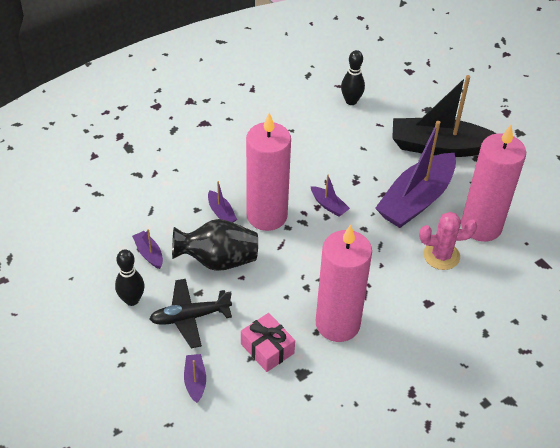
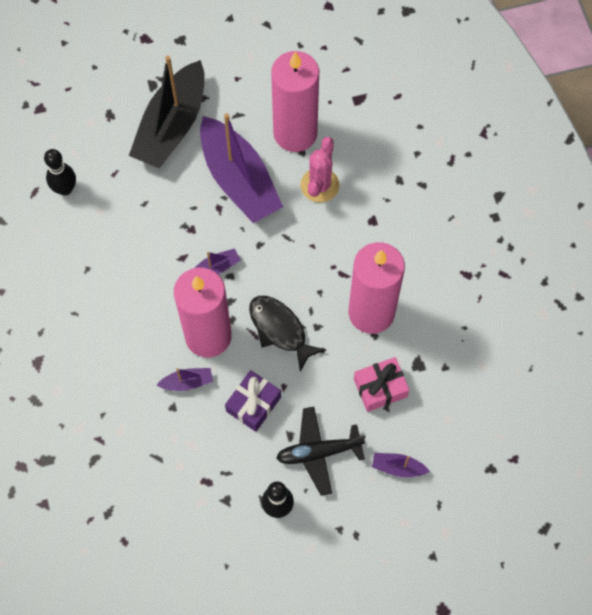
camera: 70 degrees left, 20 degrees up
(149, 253) = (220, 474): purple boat -> none
(190, 317) = (319, 452): black plane -> black plane turned 75 degrees clockwise
(218, 260) = (253, 404): black vase -> purple gift
(292, 261) = (280, 329): none -> black fish

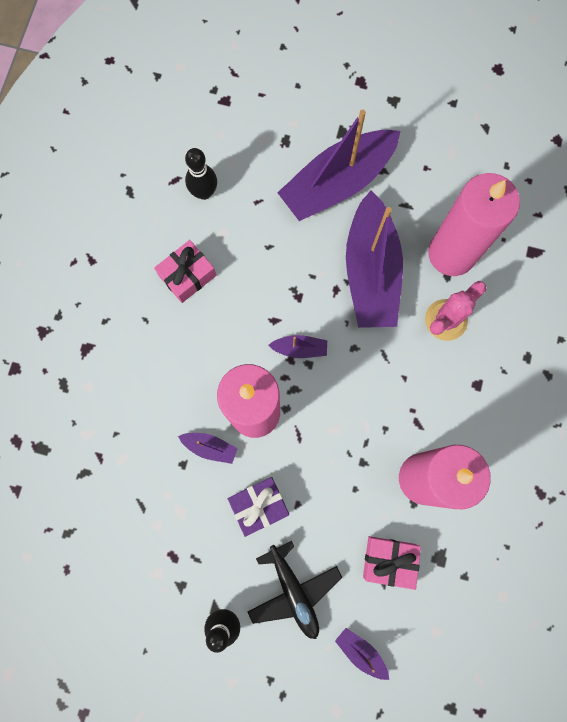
camera: 30 degrees right, 10 degrees up
(89, 260) = (187, 275): none -> pink gift
(172, 126) = (337, 183): black boat -> purple boat
(280, 329) = (326, 445): black fish -> none
(319, 452) = (294, 591): black plane -> black plane turned 135 degrees counterclockwise

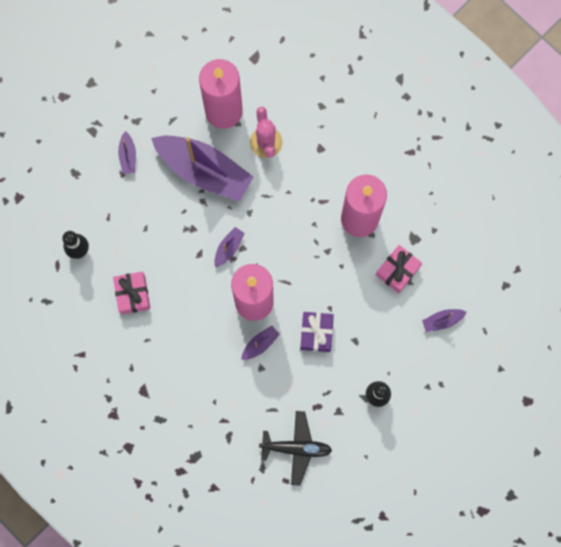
camera: 60 degrees left, 0 degrees up
(294, 591) = (382, 341): black plane -> black plane (296, 448)
(337, 183) = (128, 156): purple boat -> purple boat, size x0.41

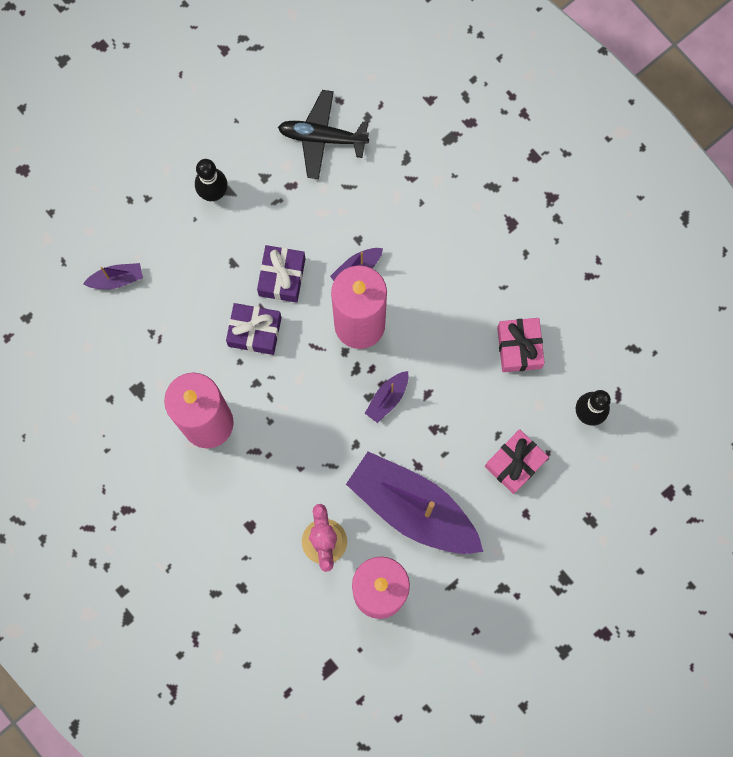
camera: 175 degrees left, 0 degrees up
(128, 156) = (516, 538): purple boat -> none
(332, 289) = (255, 331): none -> purple gift
(397, 271) = (165, 349): pink gift -> pink gift (515, 463)

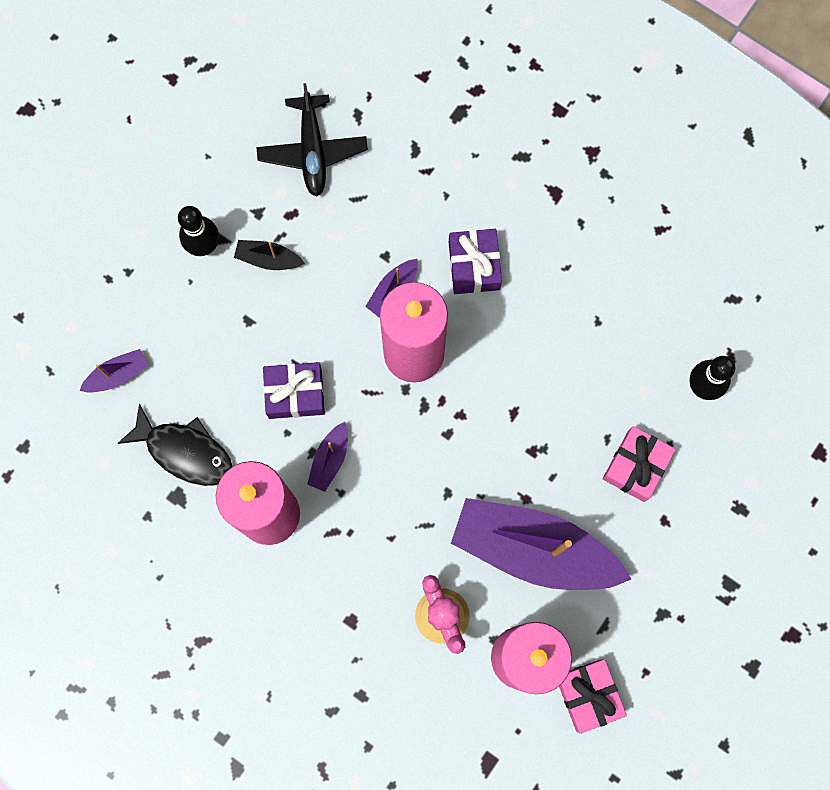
camera: 15 degrees left, 0 degrees up
(154, 355) = (185, 451): none -> black fish
(262, 217) = (268, 258): none -> black boat
(282, 277) = (309, 322): purple gift -> purple gift (474, 266)
(322, 138) = (312, 150): black plane -> black plane turned 90 degrees counterclockwise
(387, 398) = (469, 430): purple boat -> purple boat (329, 459)
(519, 347) = (603, 332): pink gift -> pink gift (588, 695)

